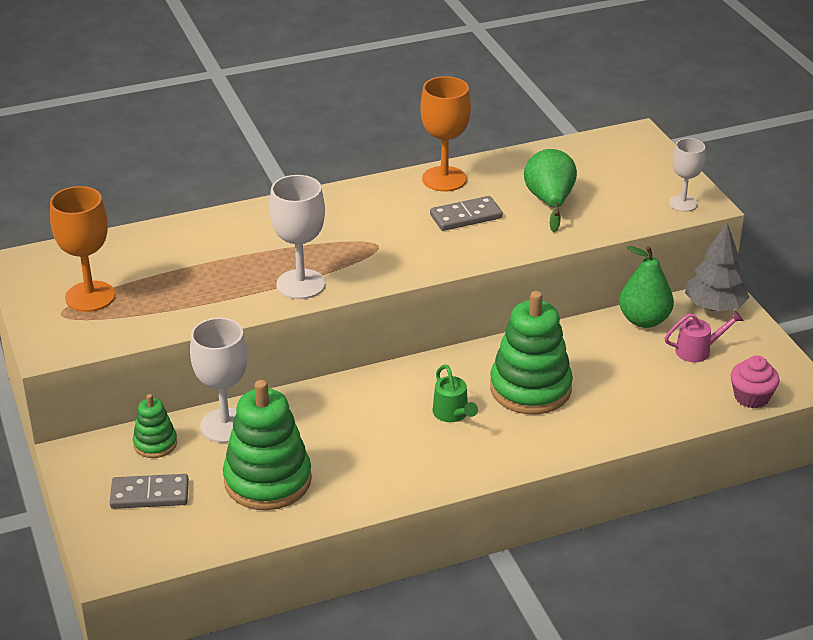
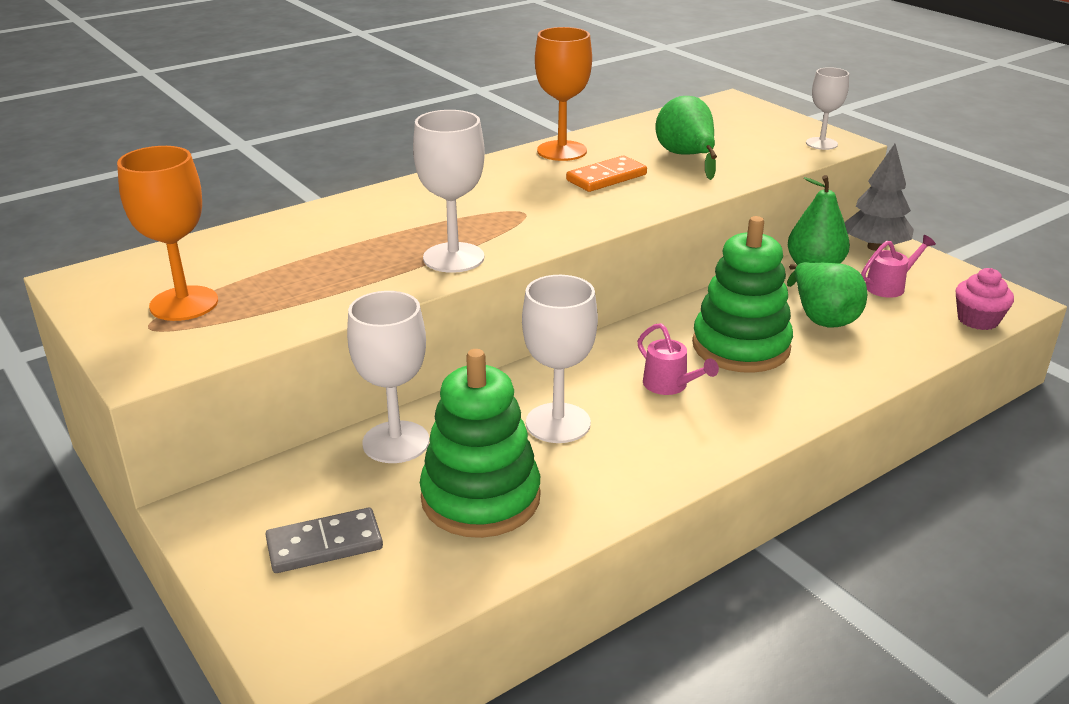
camera: 15 degrees left, 5 degrees down
(155, 444) = (309, 479): green stacking toy -> none
(350, 431) = (558, 423): none -> white goblet
(452, 414) = (670, 386): green watering can -> pink watering can
(466, 216) = (606, 177): grey domino -> orange domino
(617, 372) = (822, 317): none -> green pear

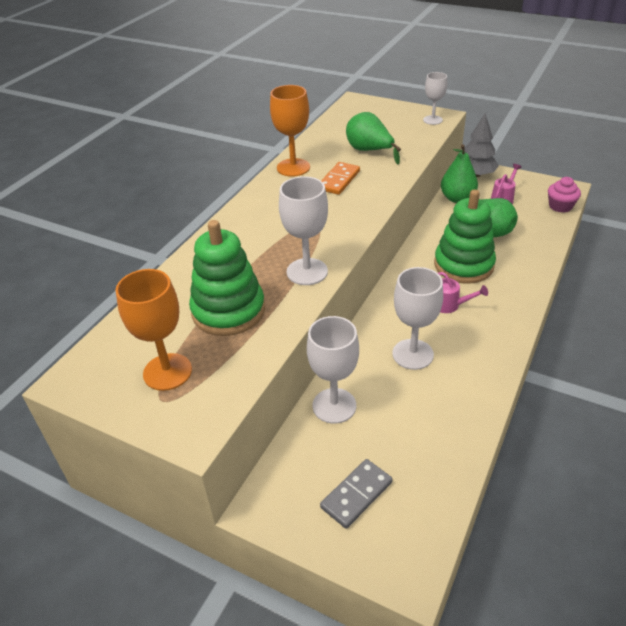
camera: 25 degrees left, 10 degrees up
(480, 498) = (415, 423): green stacking toy -> green stacking toy (228, 311)

